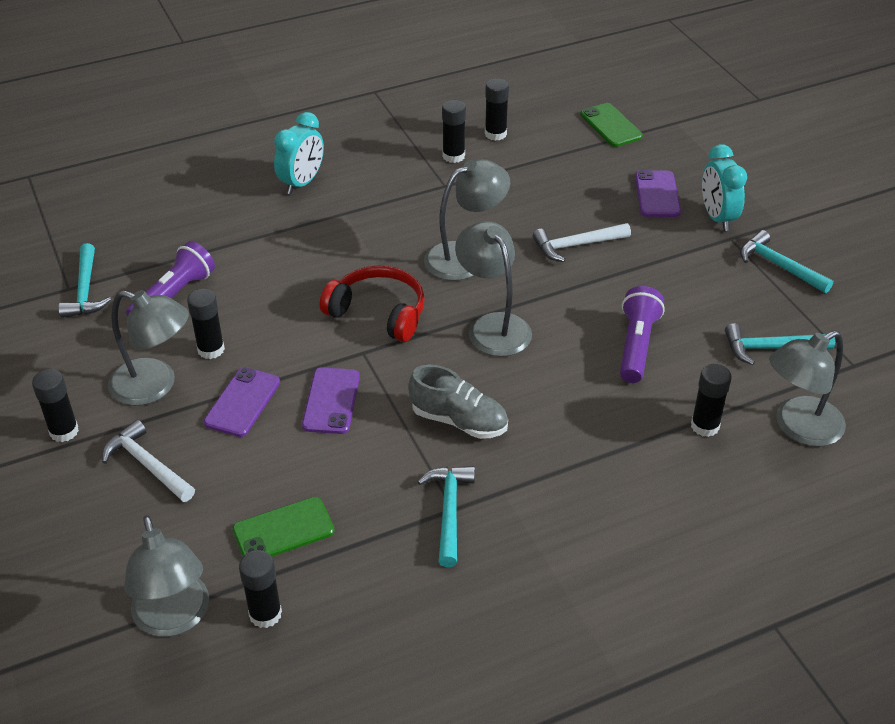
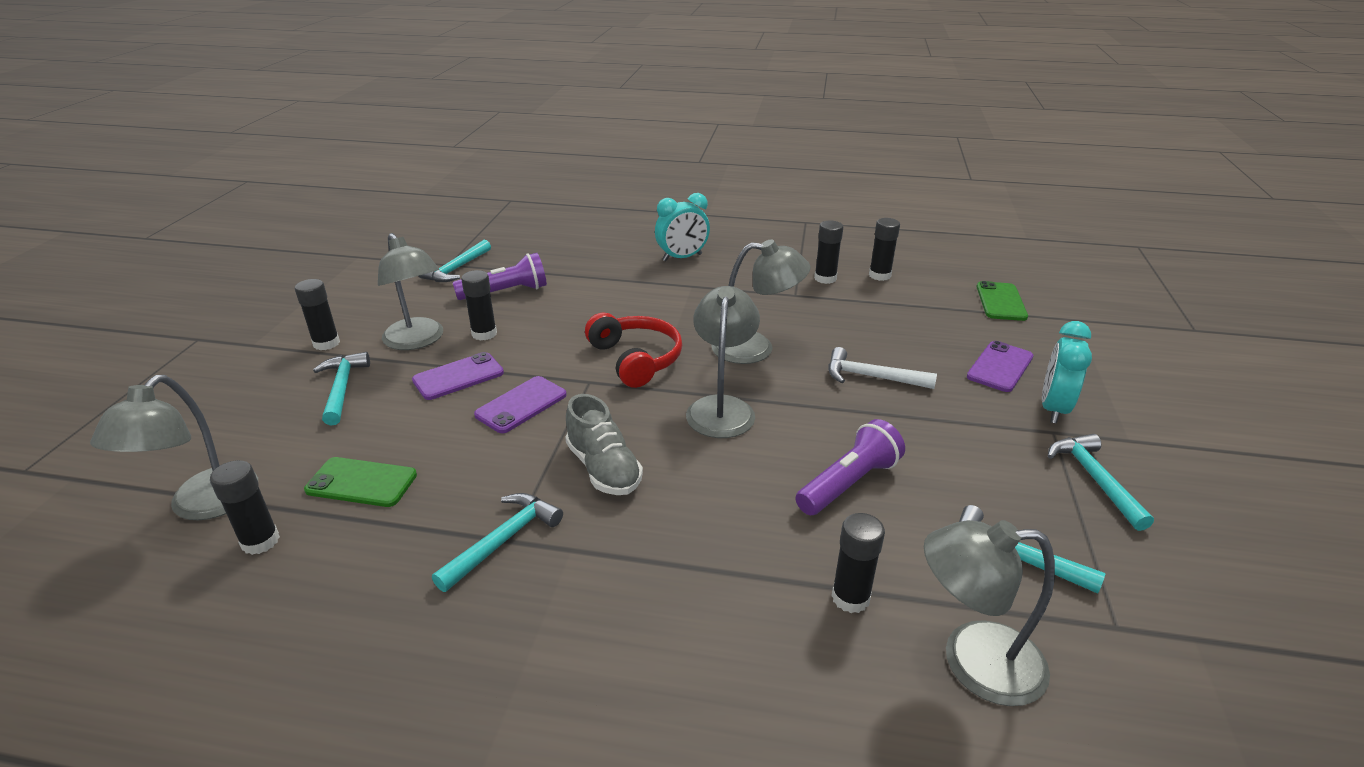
camera: 35 degrees right, 10 degrees down
(147, 465) = (342, 388): white hammer -> turquoise hammer

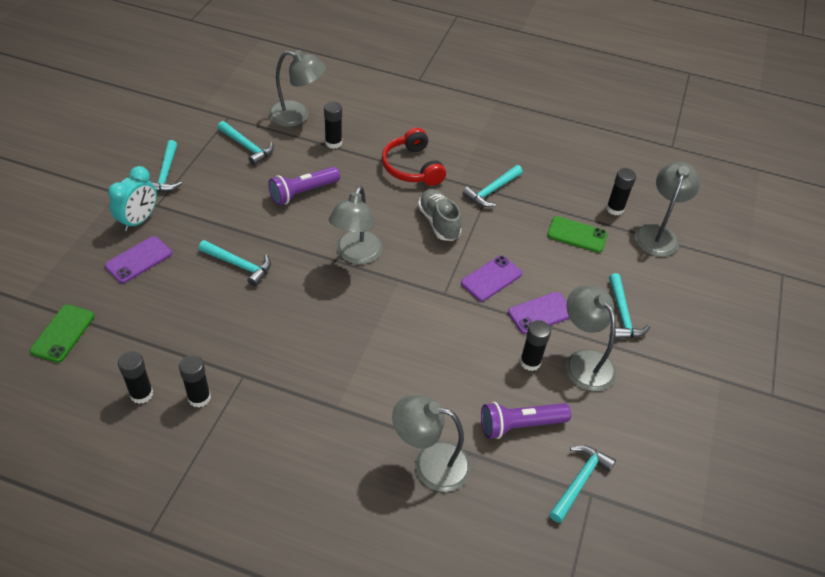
camera: 175 degrees left, 15 degrees up
(326, 343) = (659, 370): black glue stick -> none
(636, 359) = (406, 311): red headphones -> red headphones (412, 167)
(682, 258) = (332, 465): turquoise clock -> none
(756, 348) = (310, 308): grey lamp -> grey lamp (430, 463)
(871, 377) = (239, 265): white hammer -> turquoise hammer

